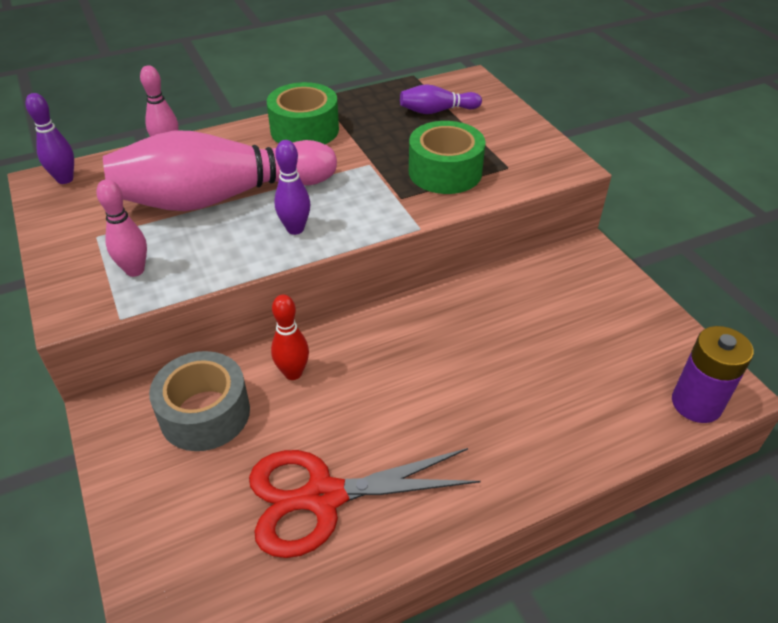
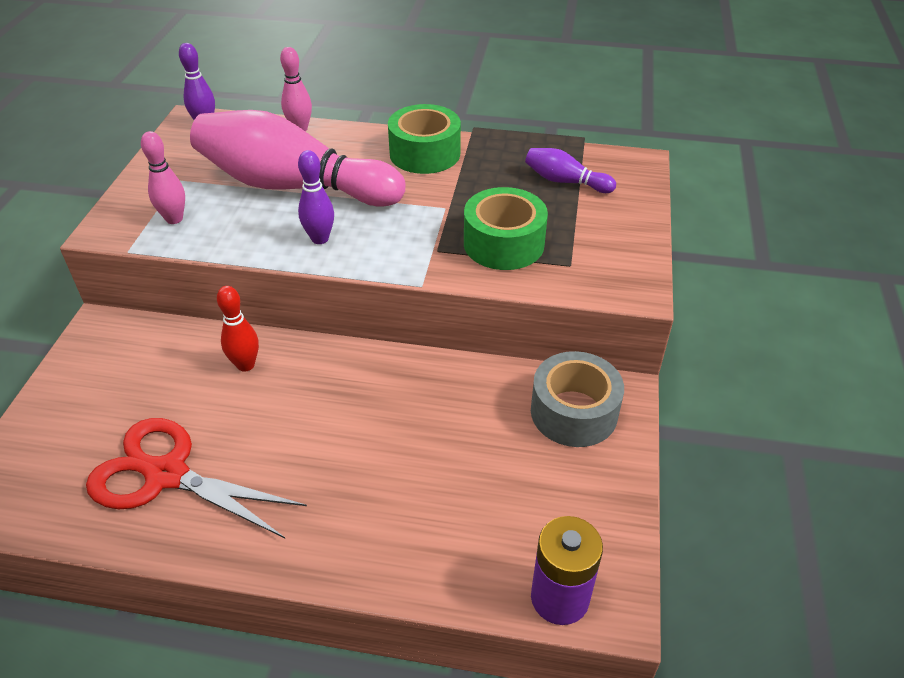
camera: 35 degrees right, 0 degrees up
(205, 413) = (156, 361): grey tape -> grey tape (574, 412)

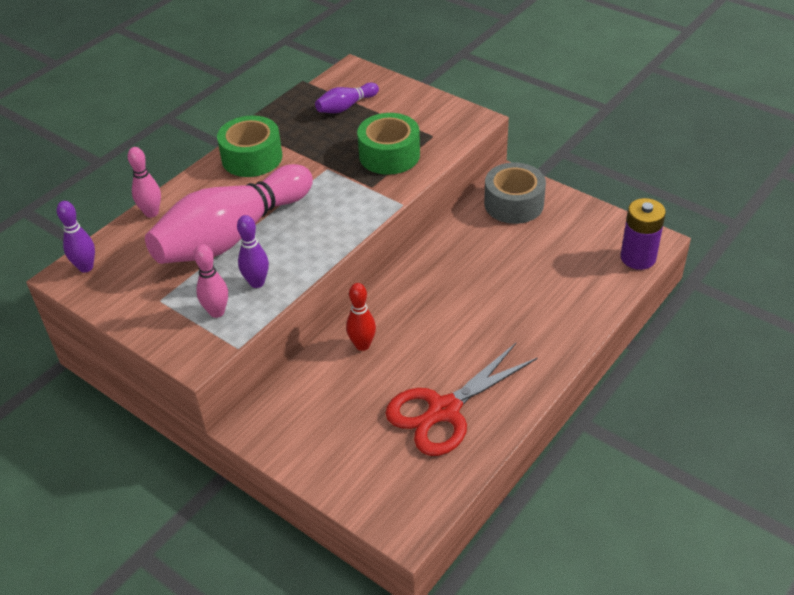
camera: 60 degrees left, 0 degrees up
(320, 239) = (312, 238): purple bowling pin -> purple bowling pin (257, 283)

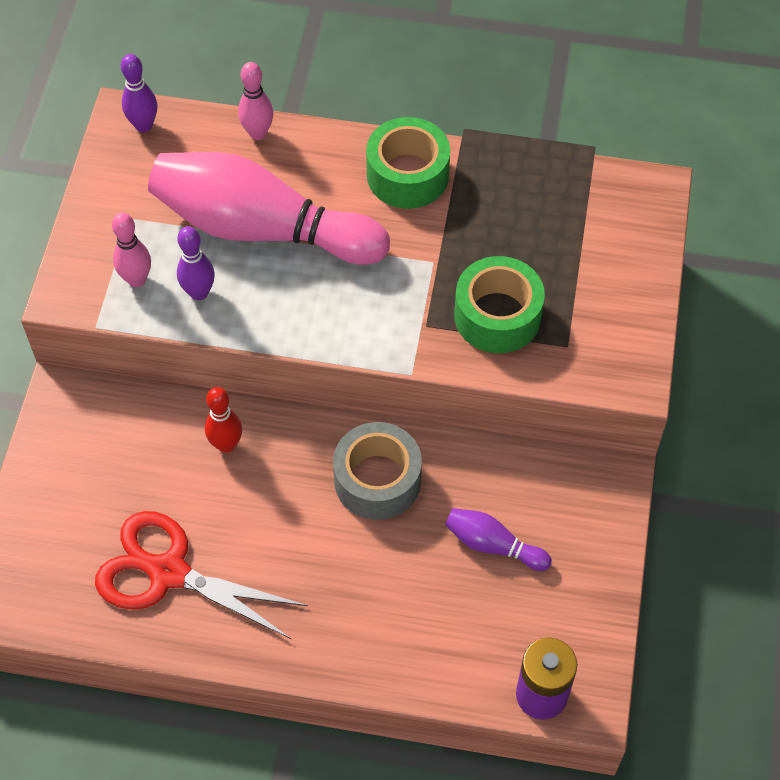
camera: 60 degrees right, 15 degrees up
(346, 107) = (568, 221): purple bowling pin -> purple bowling pin (493, 545)
(514, 204) = (565, 502): grey tape -> grey tape (377, 480)

